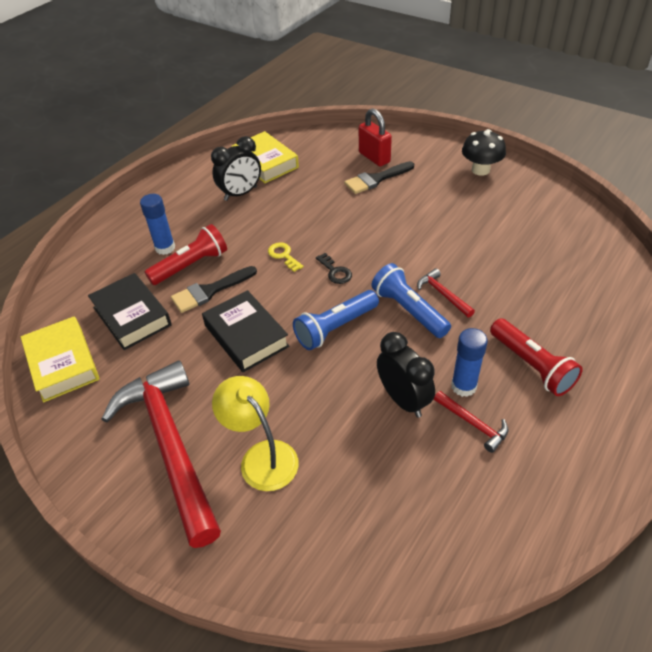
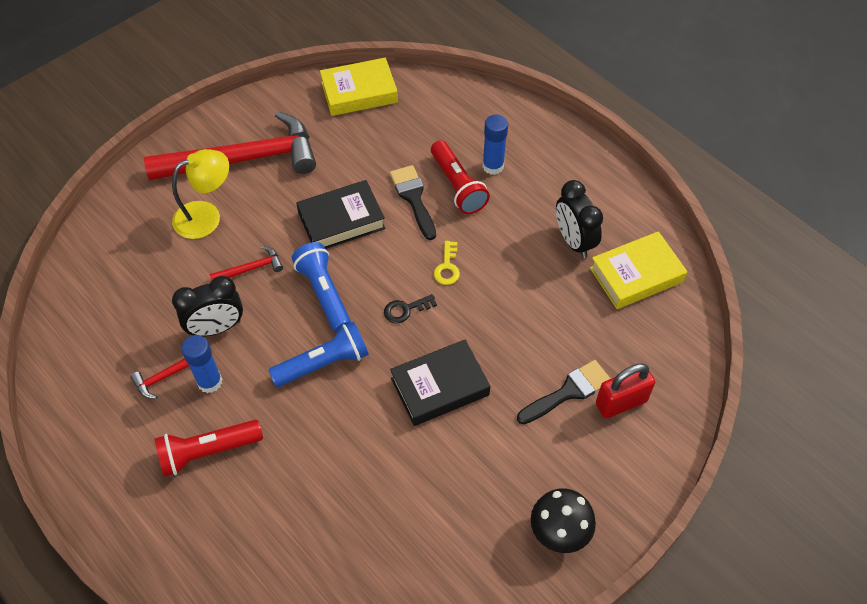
camera: 100 degrees right, 10 degrees up
(132, 316) = (400, 138): black book -> black book (440, 387)
(283, 255) = (447, 267): yellow key -> yellow key turned 120 degrees clockwise
(376, 179) = (568, 392): black brush -> black brush turned 75 degrees clockwise
(443, 294) = (335, 403): red hammer -> red hammer (251, 269)

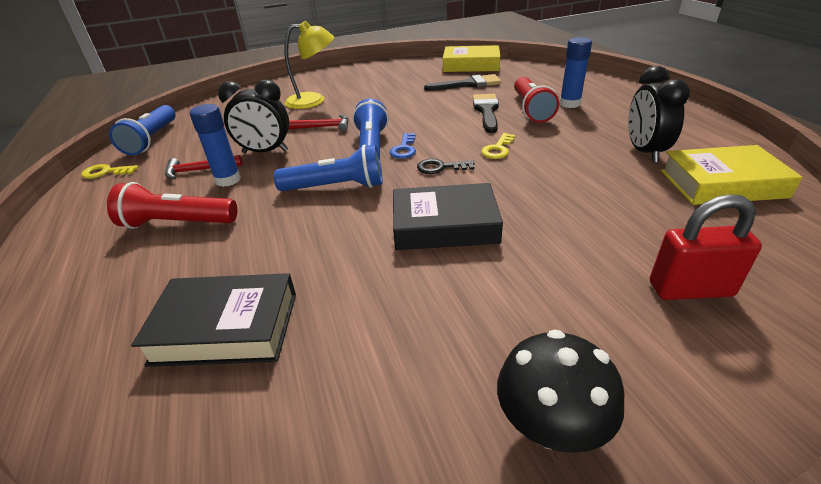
camera: 25 degrees right, 20 degrees down
(63, 406) = (106, 172): none -> yellow key
(64, 339) = (152, 140): none -> blue flashlight
(244, 159) = (363, 82): red hammer -> none
(341, 220) = (416, 114): black book -> black book (226, 328)
(358, 288) = (404, 149): none -> blue key
(568, 392) = (610, 262): black brush -> black brush (468, 84)

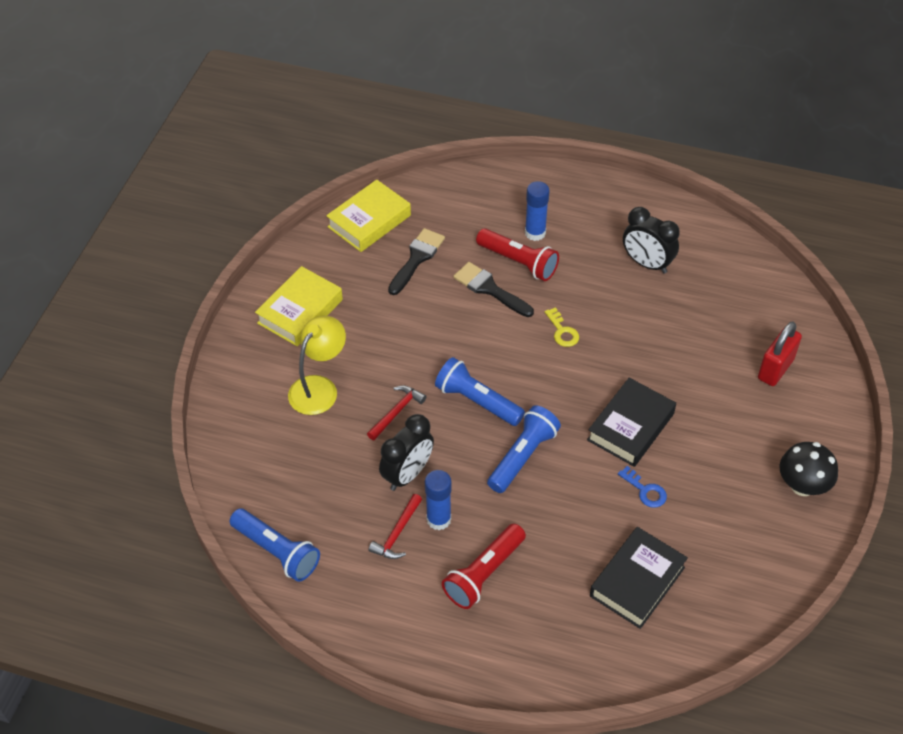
camera: 55 degrees left, 15 degrees up
(106, 172) = (325, 605): yellow key -> none
(404, 149) = (502, 383): blue key -> blue key (645, 490)
(440, 167) = (555, 381): black key -> none
(722, 184) = (714, 267): yellow book -> yellow book (300, 311)

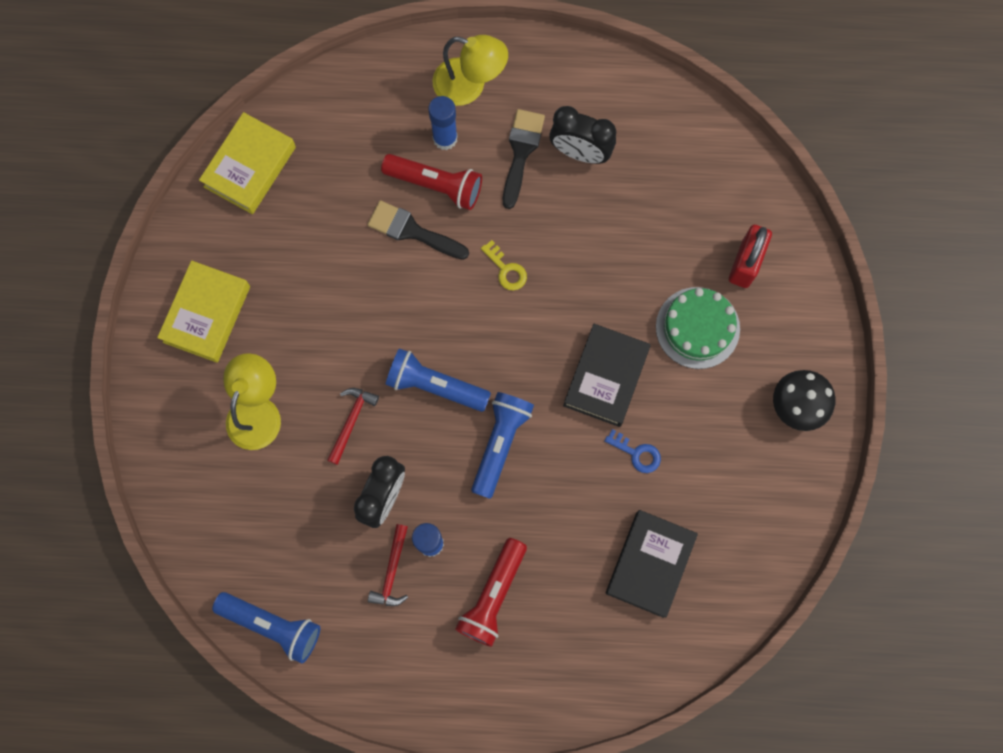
camera: 15 degrees left, 25 degrees up
(417, 258) = (319, 208): black brush -> black brush (521, 152)
(565, 202) = (469, 86): none -> yellow lamp
(722, 407) = (697, 328): none -> green cake

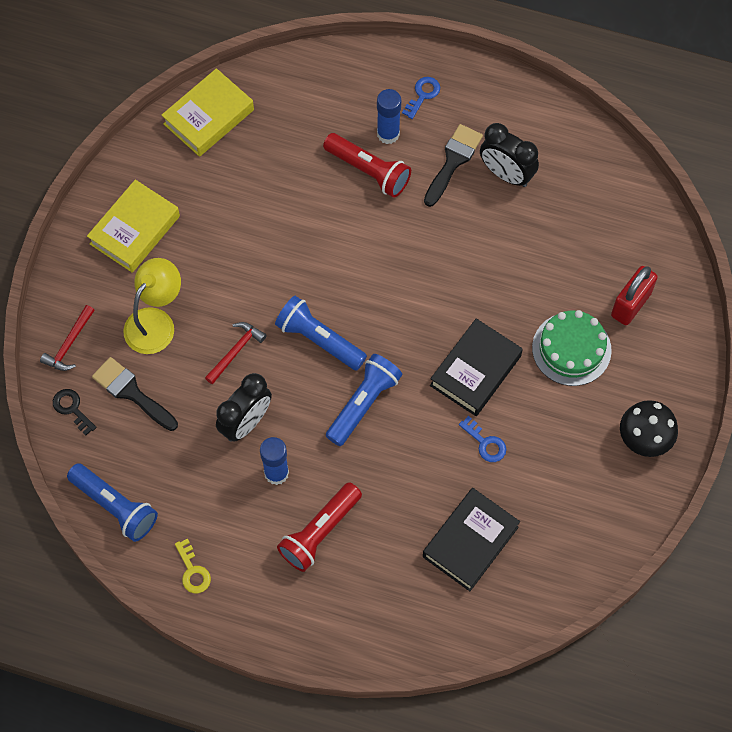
camera: 15 degrees right, 10 degrees down
(196, 530) = (72, 409): none -> black key
(392, 571) = (234, 488): red hammer -> red hammer (69, 344)
(412, 231) = (336, 204): black brush -> black brush (131, 392)
(469, 86) = (422, 95): yellow lamp -> blue key
(506, 269) = (411, 257): yellow key -> yellow key (193, 571)

